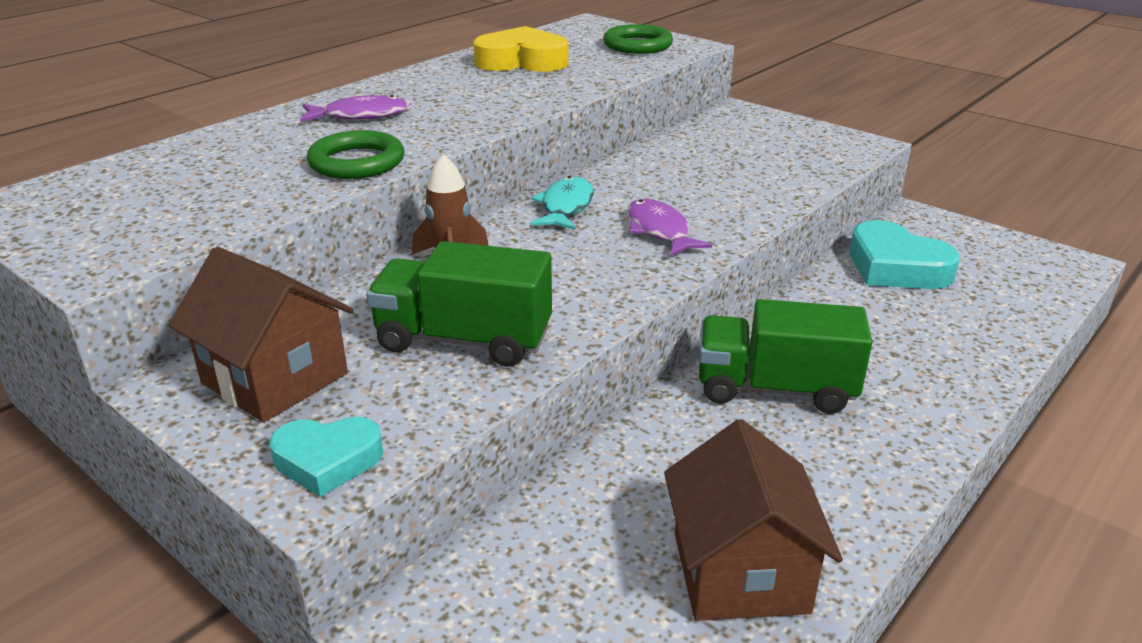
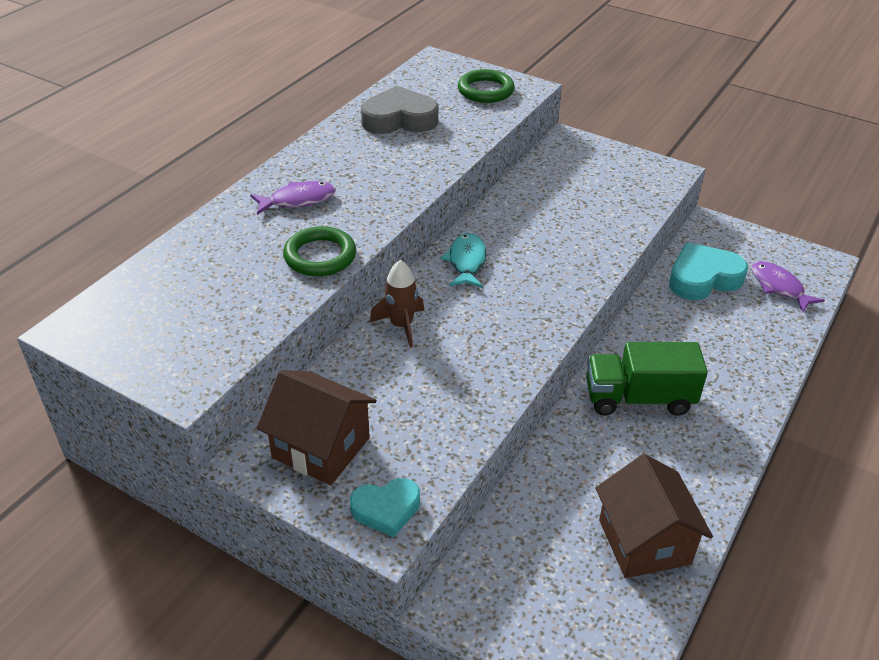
camera: 10 degrees left, 10 degrees up
(464, 340) = (437, 399): green truck -> none
(522, 61) = (399, 119): yellow heart -> grey heart
(659, 231) = (542, 280): purple fish -> purple fish (779, 287)
(896, 267) = (703, 278): turquoise heart -> turquoise heart turned 120 degrees clockwise

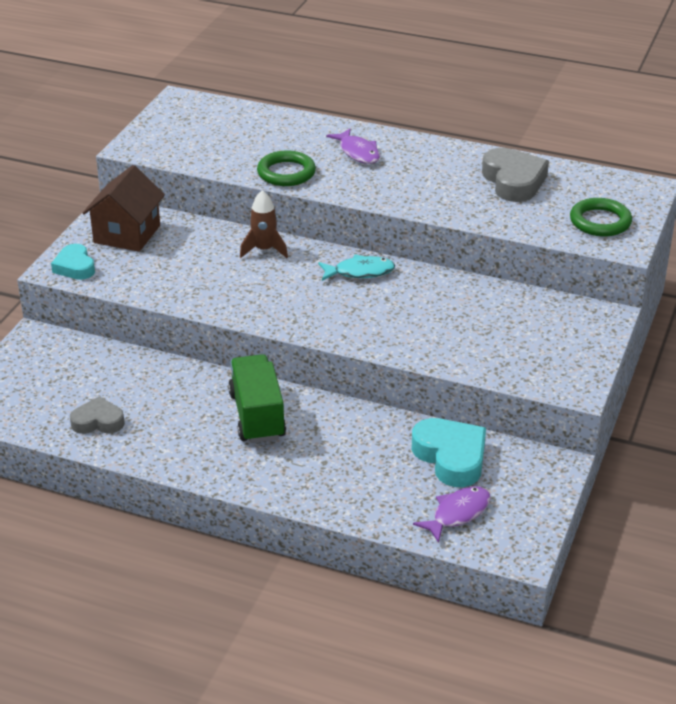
camera: 80 degrees right, 5 degrees down
(644, 542) = (98, 421): brown house -> grey heart

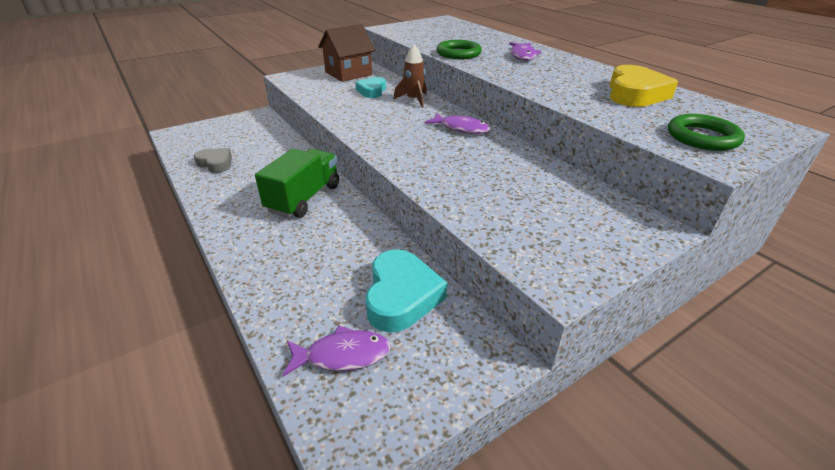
camera: 35 degrees right, 0 degrees up
(75, 267) = (298, 78): turquoise heart -> turquoise heart (372, 91)
(360, 272) = (461, 128): turquoise fish -> purple fish
(513, 181) = (635, 94): grey heart -> yellow heart

